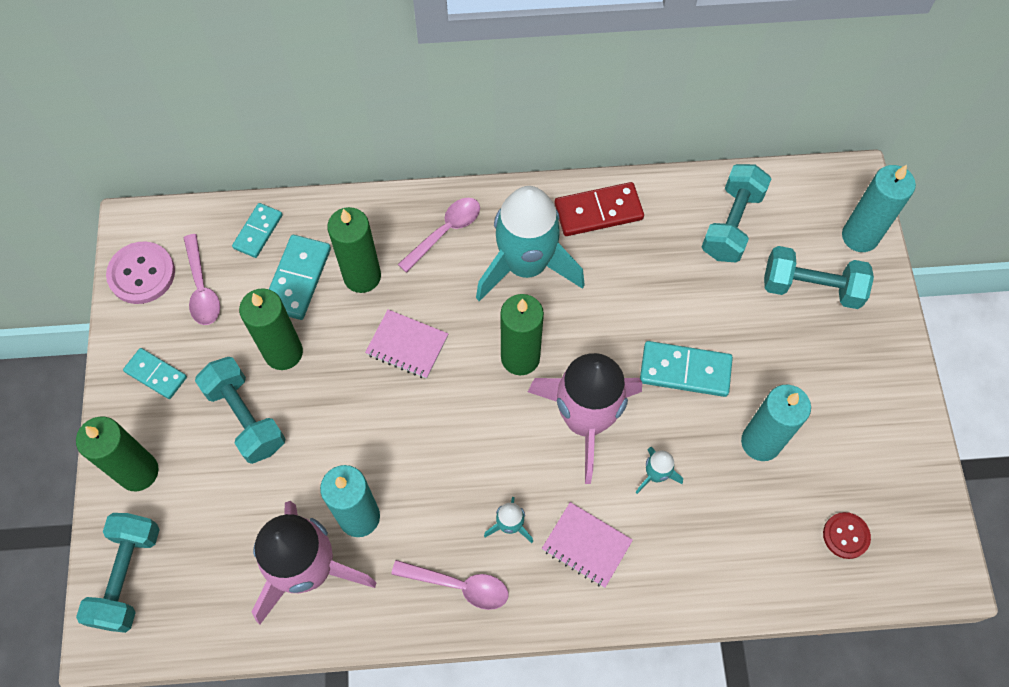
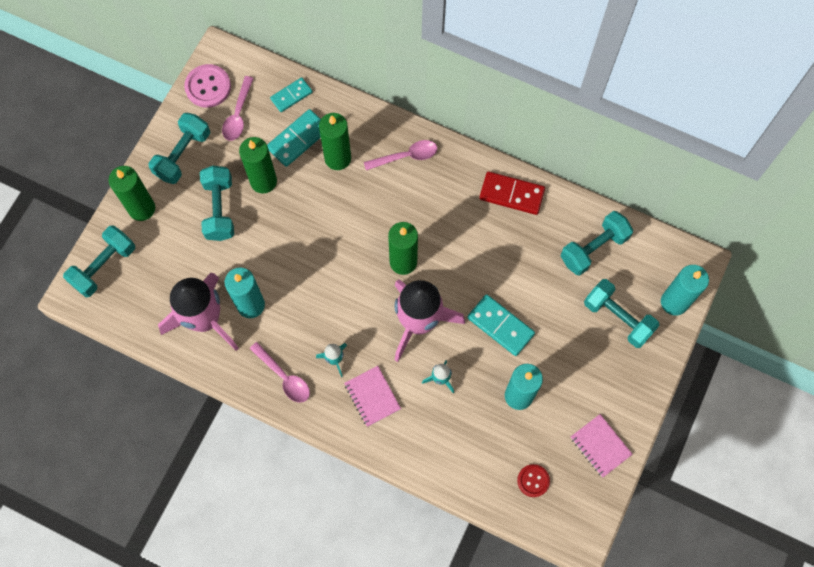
camera: 30 degrees right, 5 degrees up
(156, 374) = (183, 155): turquoise domino -> turquoise dumbbell
(407, 345) = (339, 217): pink notebook -> pink notebook (600, 446)
(526, 265) = (443, 205): turquoise rocket -> none

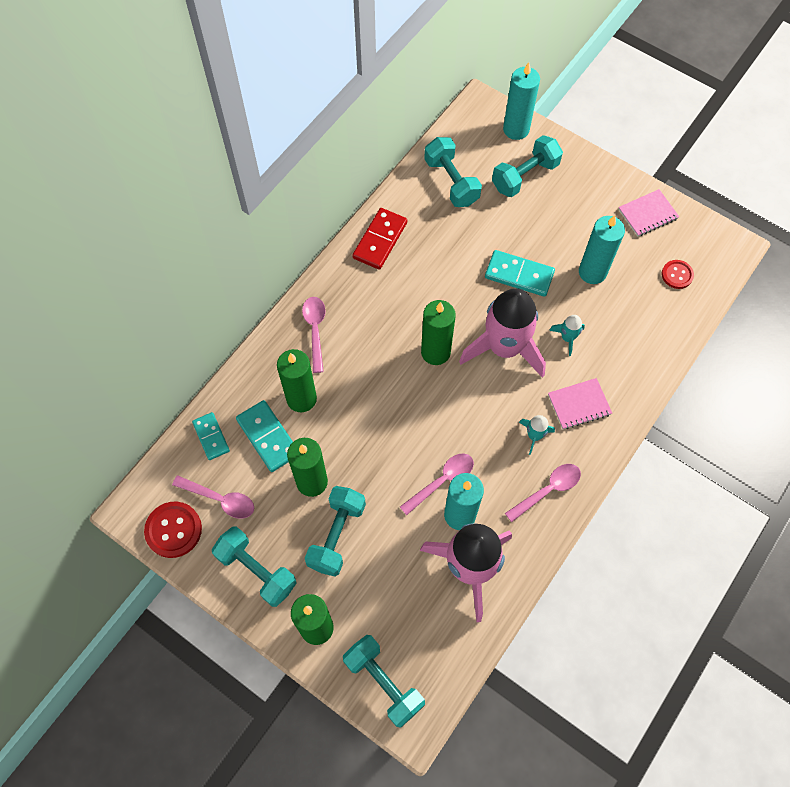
camera: 80 degrees left, 5 degrees down
(208, 87) = (173, 530): pink button -> red button
(219, 209) = (336, 535): turquoise dumbbell -> turquoise dumbbell turned 75 degrees counterclockwise
(279, 286) = (442, 481): none -> pink spoon
(500, 326) = (519, 275): turquoise domino -> turquoise domino turned 60 degrees clockwise

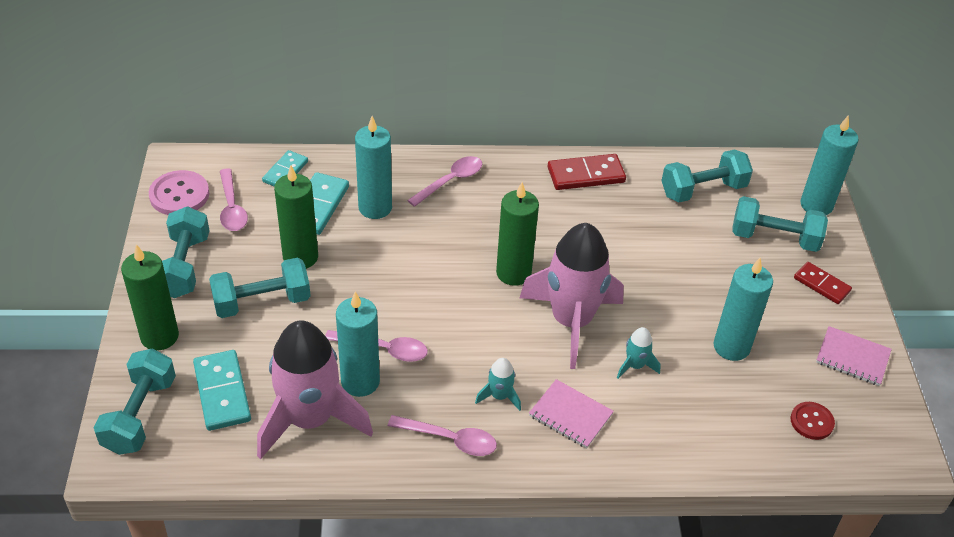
camera: 50 degrees right, 20 degrees down
(173, 530) = (179, 195): red button -> pink button
(301, 399) = (375, 208): green candle -> turquoise candle
(451, 182) = (703, 190): turquoise dumbbell -> turquoise dumbbell turned 45 degrees clockwise
(519, 275) = (662, 291): turquoise domino -> turquoise domino (222, 392)
(581, 182) = (821, 285): none -> red domino

